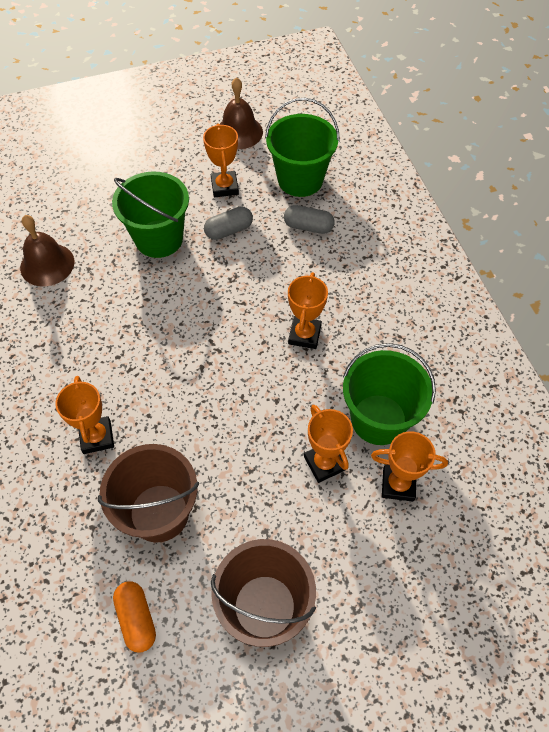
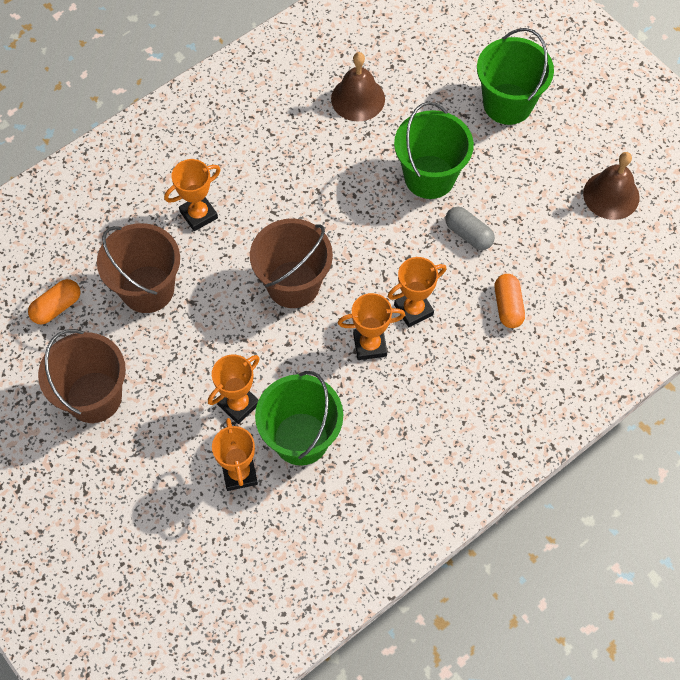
camera: 70 degrees right, 5 degrees up
(216, 376) = (293, 284): none -> brown bucket
(224, 187) = (525, 209): orange trophy -> orange trophy (413, 310)
(300, 180) = (570, 278): green bucket -> green bucket (507, 104)
(308, 227) = (508, 306): grey capsule -> orange capsule

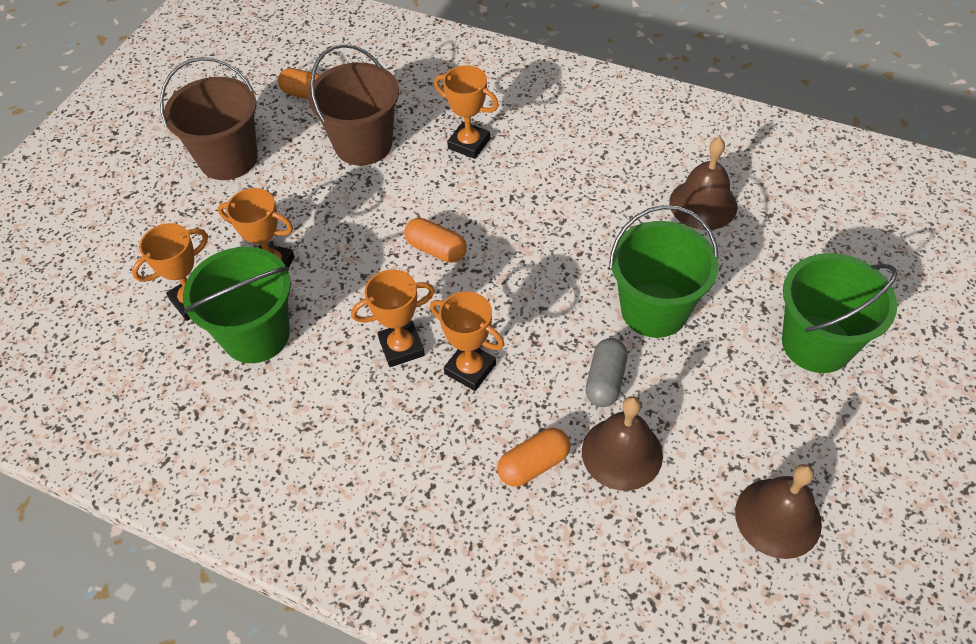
camera: 65 degrees right, 10 degrees down
(293, 284) = (436, 249): brown bucket -> orange capsule
(370, 345) = (401, 347): orange trophy -> orange trophy turned 75 degrees counterclockwise
(526, 252) = (622, 453): none -> brown bell

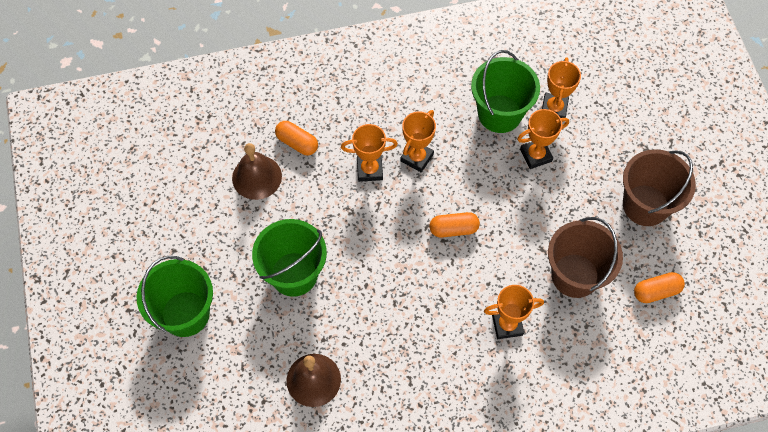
camera: 140 degrees right, 10 degrees up
(533, 464) = (297, 143): orange capsule -> orange capsule turned 75 degrees counterclockwise
(605, 380) = (292, 211): grey capsule -> none
(778, 517) = (159, 194): brown bell -> none

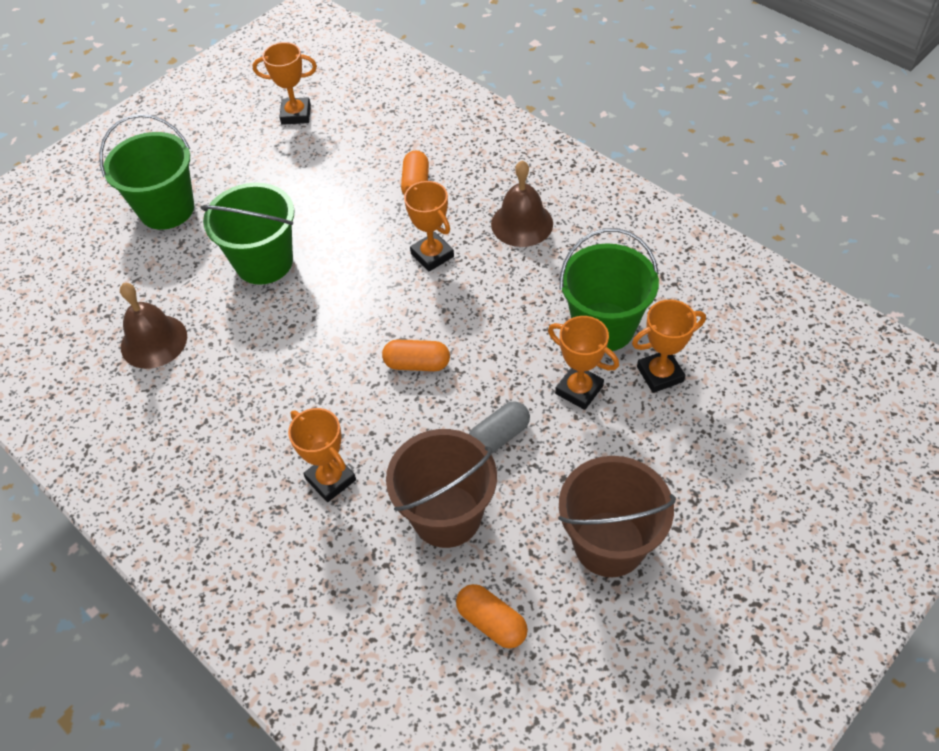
camera: 60 degrees right, 10 degrees down
(257, 177) = (352, 177): brown bell -> brown bell (522, 223)
(417, 158) = (480, 285): orange trophy -> orange trophy (296, 114)
(453, 229) = (417, 364): orange capsule -> orange capsule turned 45 degrees counterclockwise
(539, 216) = (499, 436): none -> grey capsule

